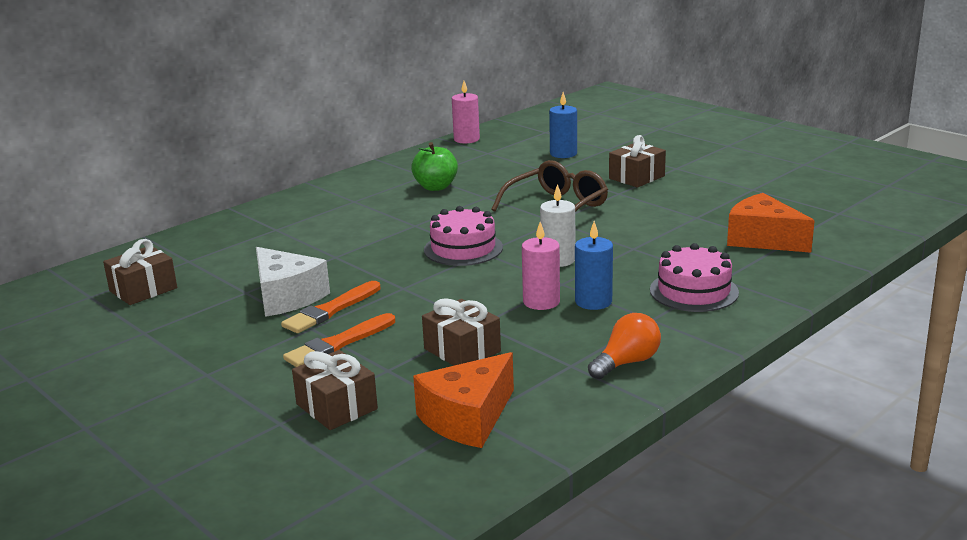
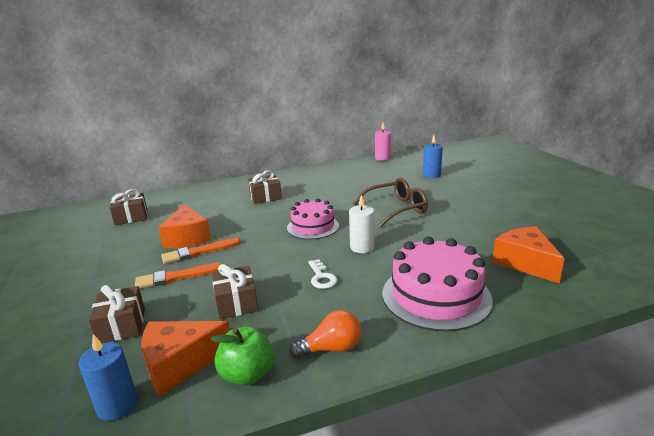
camera: 25 degrees right, 0 degrees up
(286, 297) = (187, 237): white cheese -> orange cheese
(435, 187) = (337, 184): green apple -> green apple (247, 374)
(541, 302) = (321, 277): pink candle -> white key
(593, 301) = (356, 286): blue candle -> blue candle (117, 405)
(636, 177) = (466, 197): brown gift -> brown gift (265, 197)
(694, 291) = (436, 296): pink cake -> pink cake, size x1.53

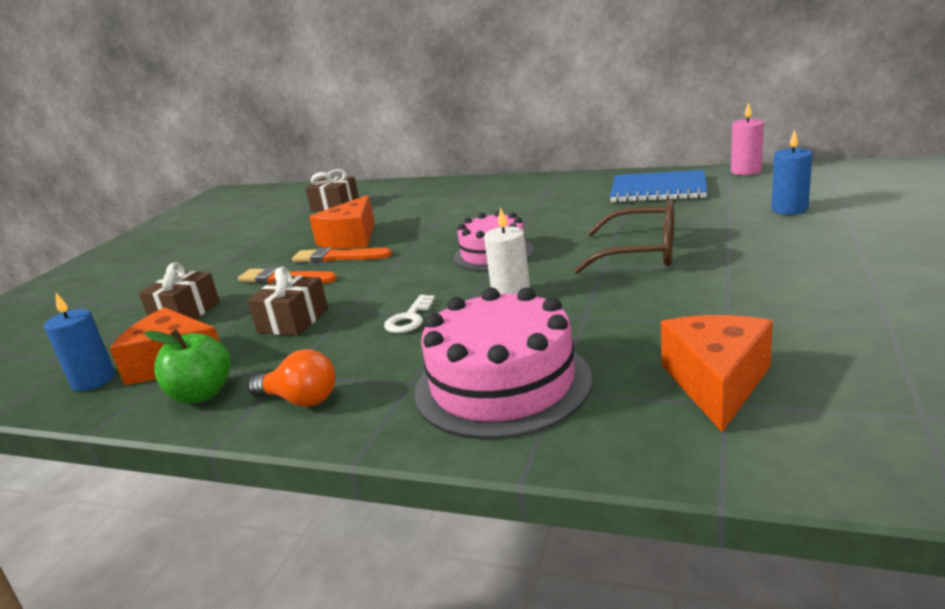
camera: 40 degrees right, 0 degrees up
(265, 197) = (496, 205): brown gift -> none
(352, 174) = (658, 189): none -> blue notebook

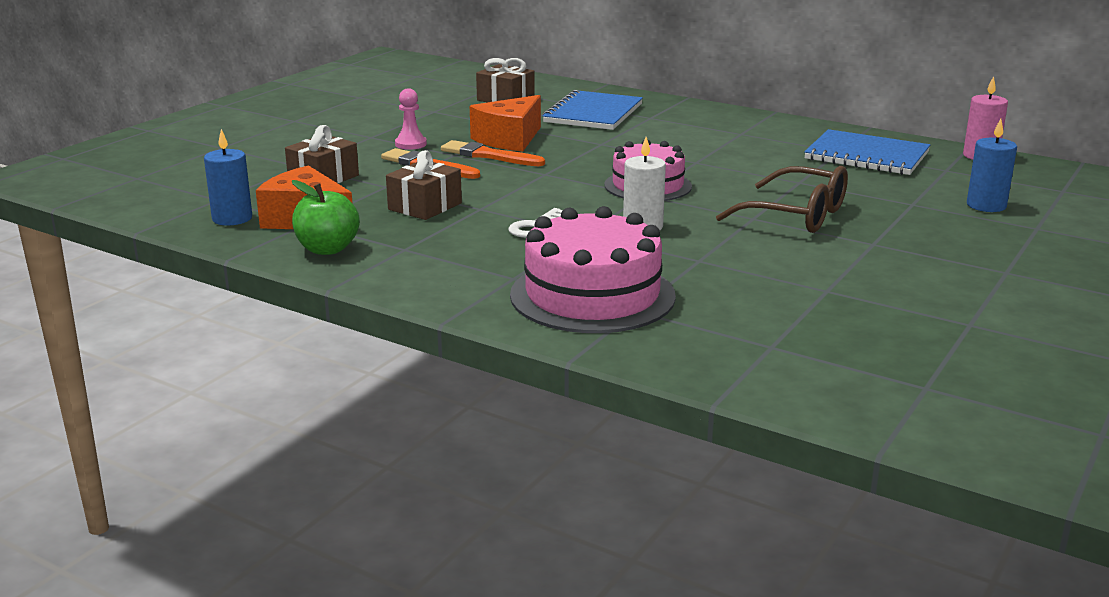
camera: 10 degrees right, 0 degrees up
(263, 262) = (410, 144): none -> pink pawn
(300, 400) = (412, 271): orange light bulb -> none
(414, 202) = (593, 113): none -> blue notebook
(716, 383) = (777, 332): orange cheese -> none

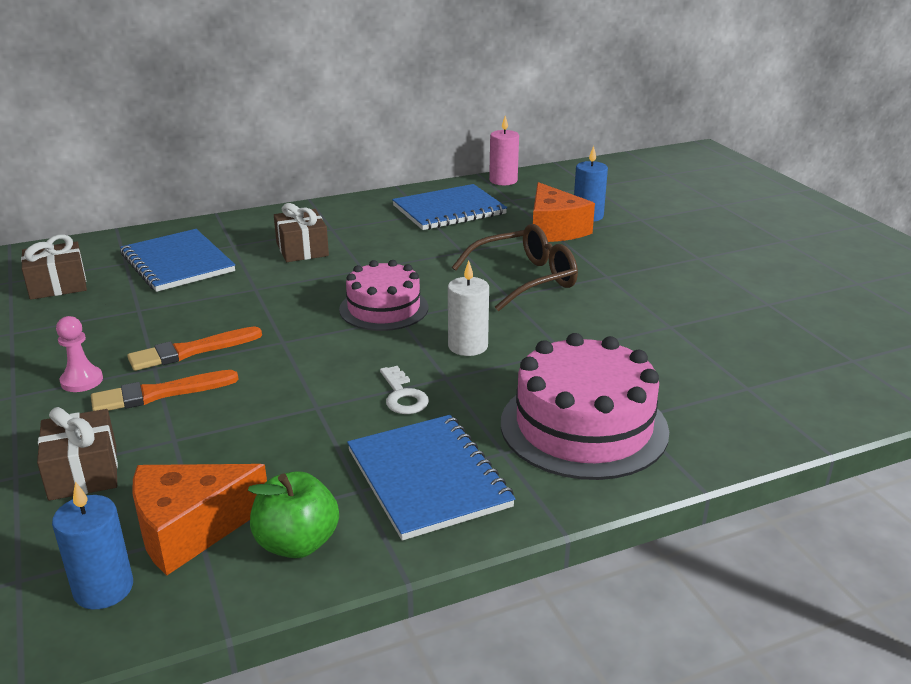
camera: 55 degrees left, 5 degrees up
(425, 206) = (267, 436): brown gift -> brown gift (302, 249)
(445, 263) = (428, 478): none -> blue notebook
(509, 139) = (167, 324): orange cheese -> orange cheese (554, 229)

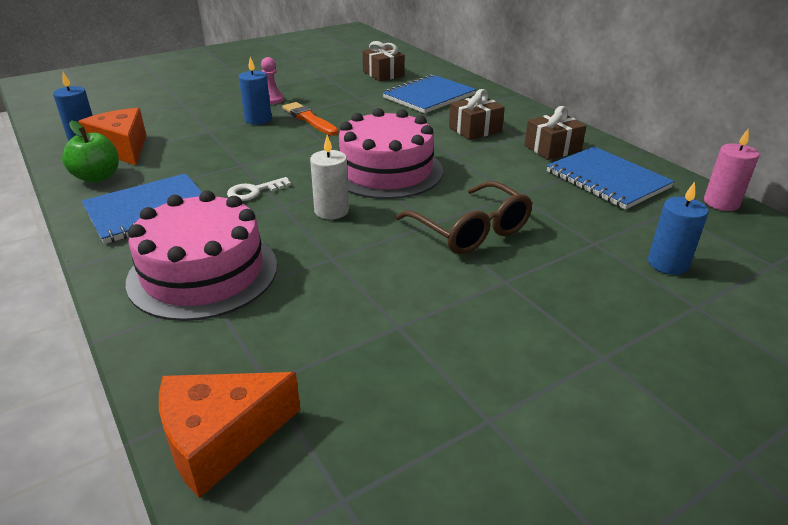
camera: 80 degrees right, 5 degrees up
(83, 472) = (181, 116): brown gift -> brown gift (552, 148)
(159, 393) = (258, 119): orange brush -> blue candle
(384, 308) = (386, 171): pink cake -> pink cake, size x1.53
(554, 229) = (607, 242): orange cheese -> orange cheese (220, 439)

